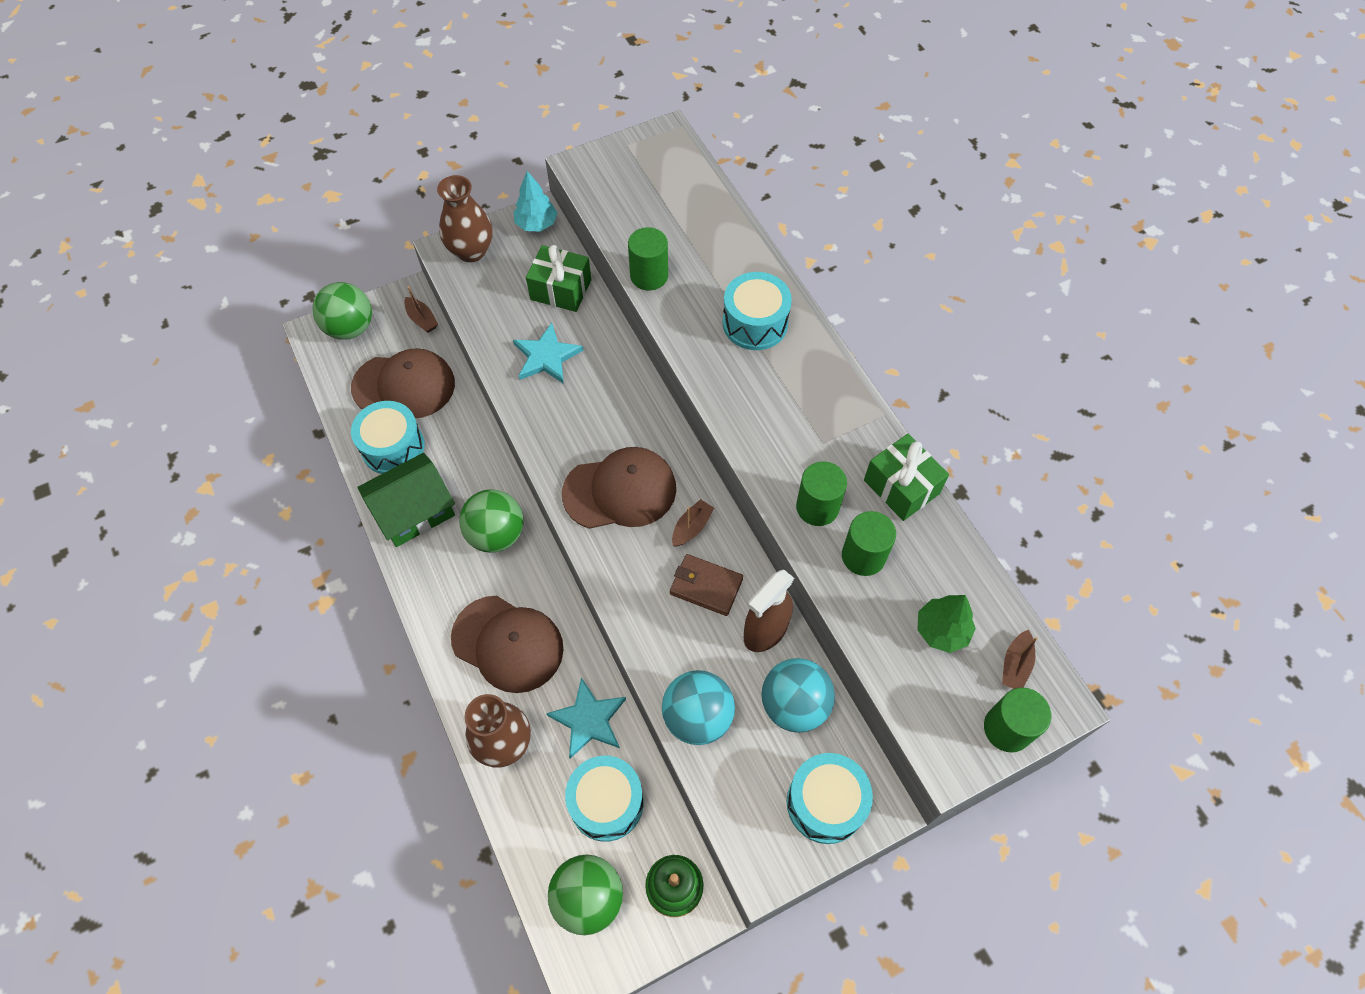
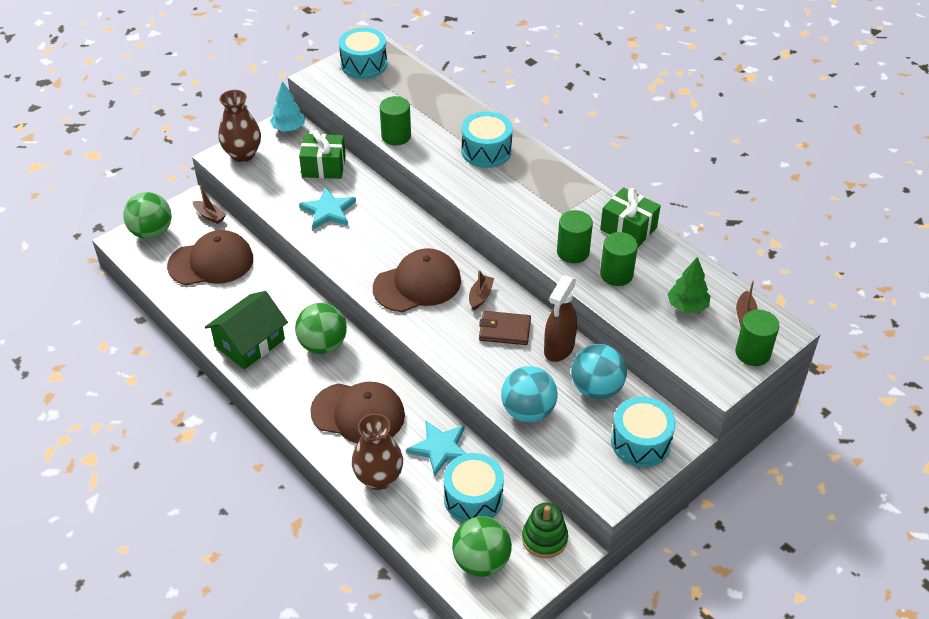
camera: 15 degrees left, 15 degrees down
(393, 447) = (217, 304): turquoise drum -> turquoise drum (364, 64)

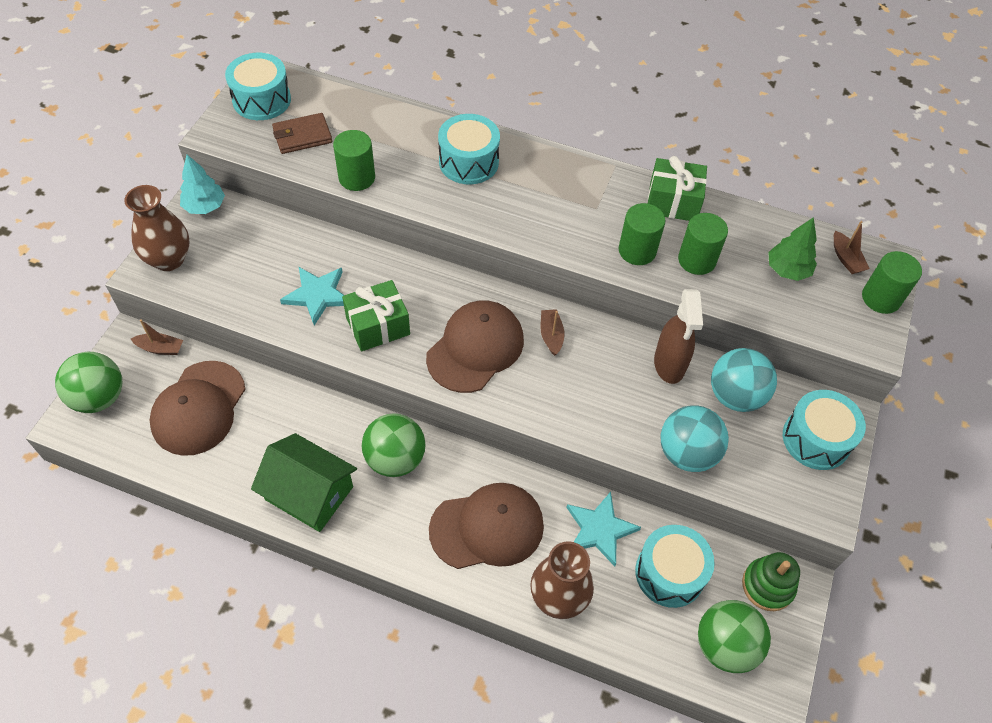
camera: 30 degrees left, 10 degrees up
(211, 262) = (199, 408): brown cap -> brown cap turned 150 degrees clockwise
(250, 343) = (309, 493): green house -> green house turned 75 degrees counterclockwise
(324, 166) = (277, 241): green gift -> green gift (378, 326)
(504, 330) = (602, 366): brown wallet -> brown wallet (302, 136)

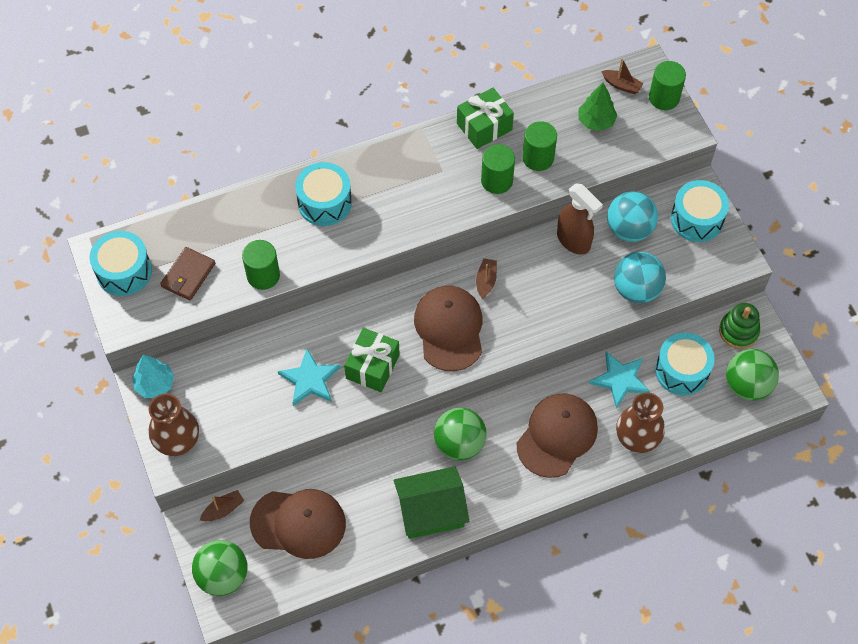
camera: 40 degrees left, 5 degrees up
(199, 408) = (298, 523): brown cap -> brown cap turned 60 degrees counterclockwise
(551, 335) = (486, 281): brown boat -> brown boat turned 60 degrees clockwise

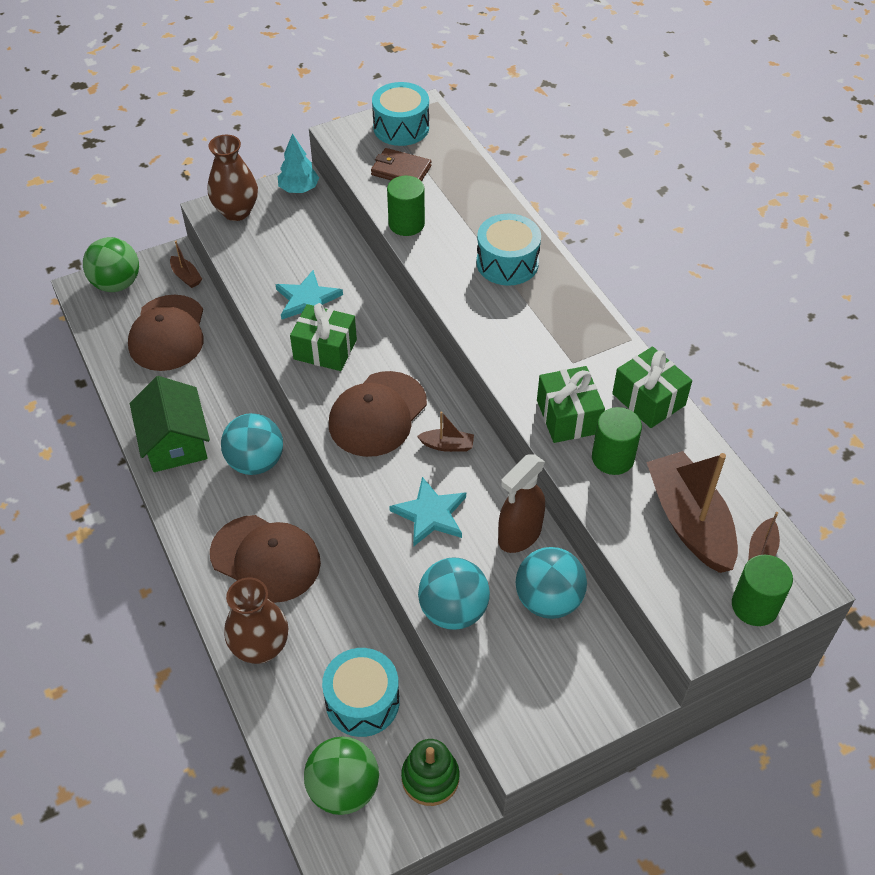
camera: 85 degrees right, 10 degrees down
(449, 329) = (377, 414): brown cap -> brown cap turned 135 degrees clockwise
(459, 444) = (256, 462): green ball -> turquoise ball
(497, 180) = (568, 416): green cylinder -> green gift
(596, 121) = (689, 521): green tree -> brown boat
(620, 380) = (345, 626): turquoise star -> turquoise star (430, 514)
(696, 219) = (580, 687): turquoise drum -> none

